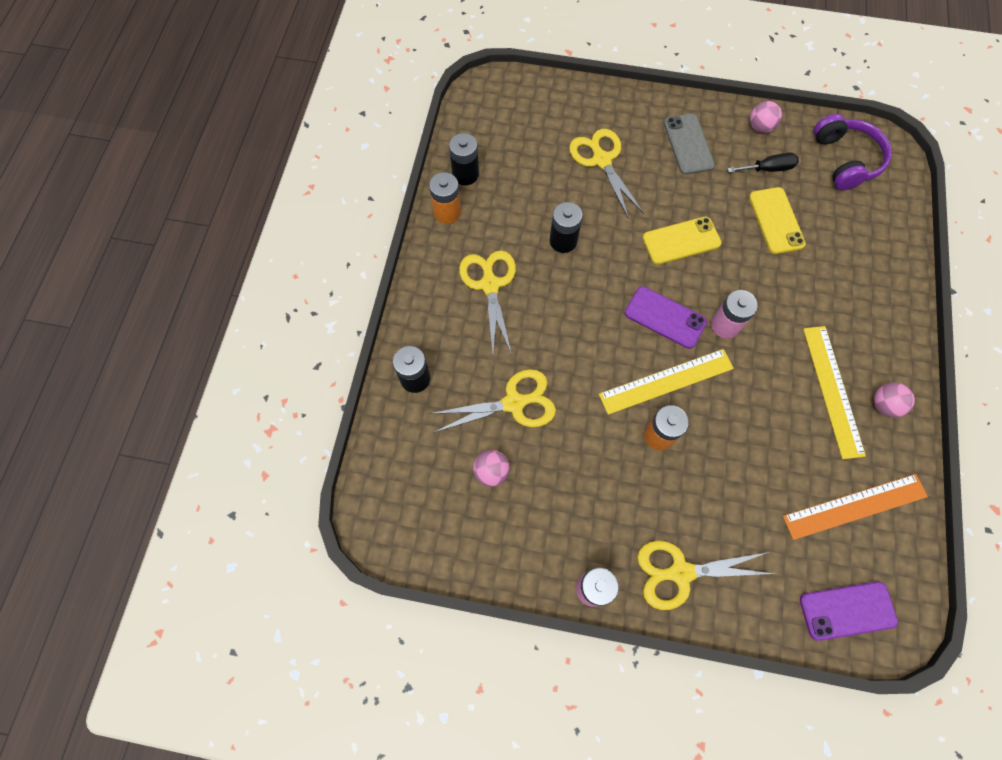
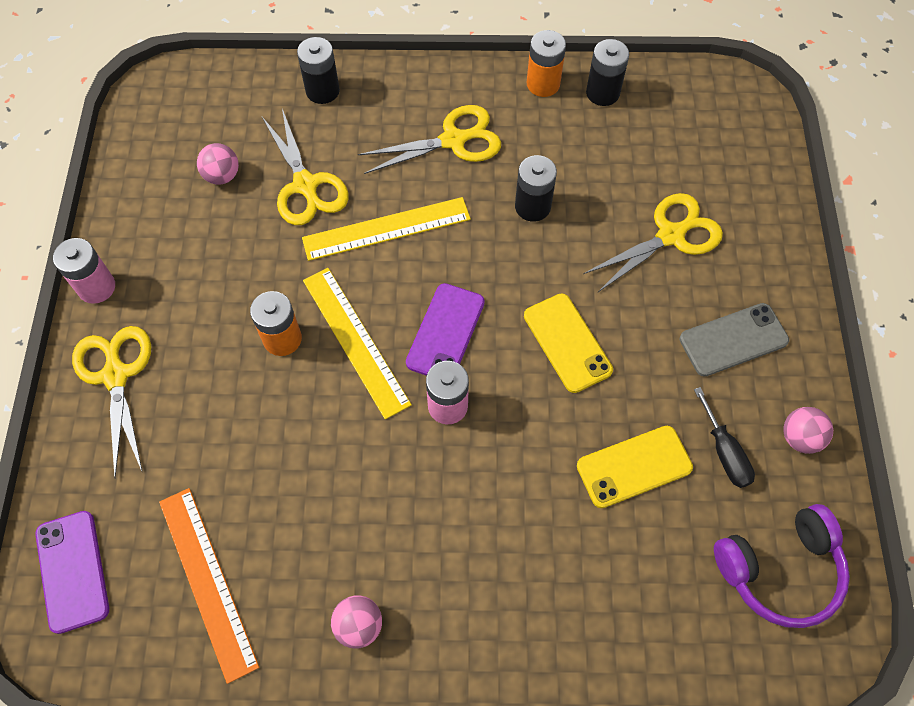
camera: 80 degrees right, 5 degrees down
(833, 390) = (372, 551): yellow ruler -> yellow ruler (386, 229)

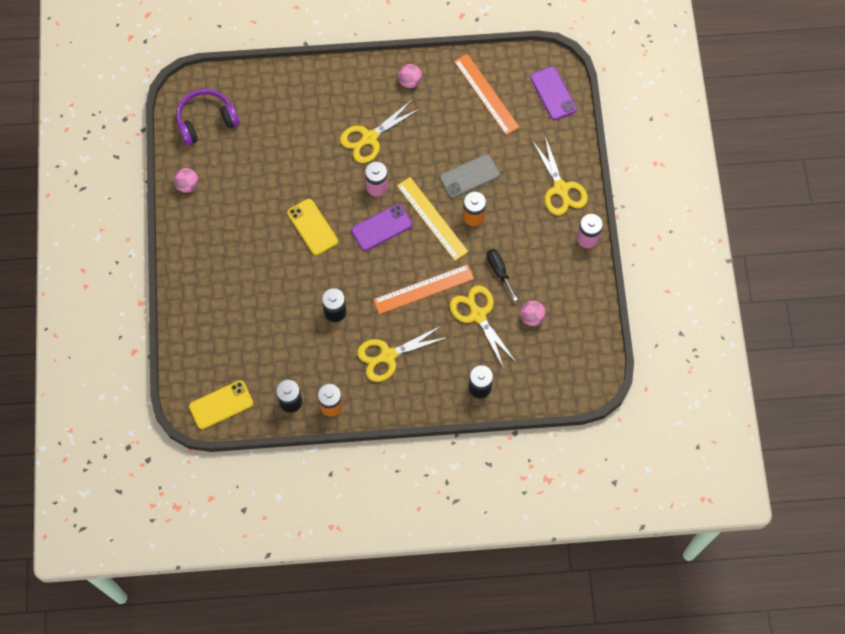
camera: 175 degrees right, 5 degrees up
(386, 229) = (423, 289): yellow ruler -> orange ruler
(445, 332) = (382, 227): purple phone -> purple phone turned 45 degrees clockwise
(634, 466) = (276, 163): yellow phone -> yellow phone (221, 405)
(670, 235) = (250, 299): yellow scissors -> yellow scissors (369, 138)
(724, 452) = (228, 174): black screwdriver -> black screwdriver (499, 271)
(733, 340) = (218, 236): grey phone -> grey phone (469, 176)

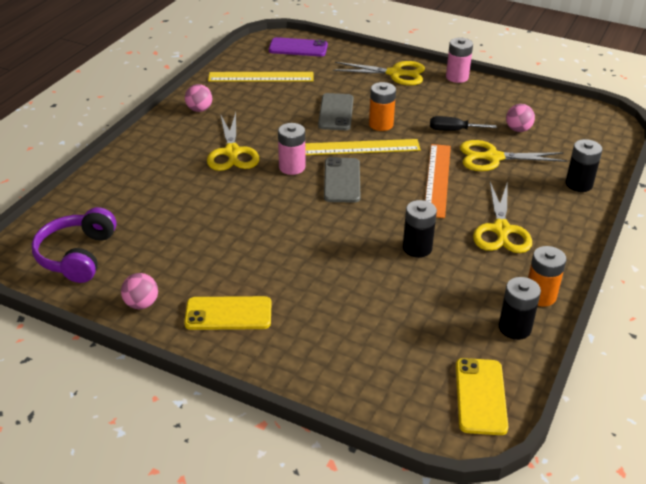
camera: 60 degrees left, 30 degrees down
(312, 227) = (296, 226): yellow phone -> yellow phone (228, 314)
(382, 227) = (342, 180): purple phone -> grey phone
(486, 94) = (261, 77): orange ruler -> yellow ruler

